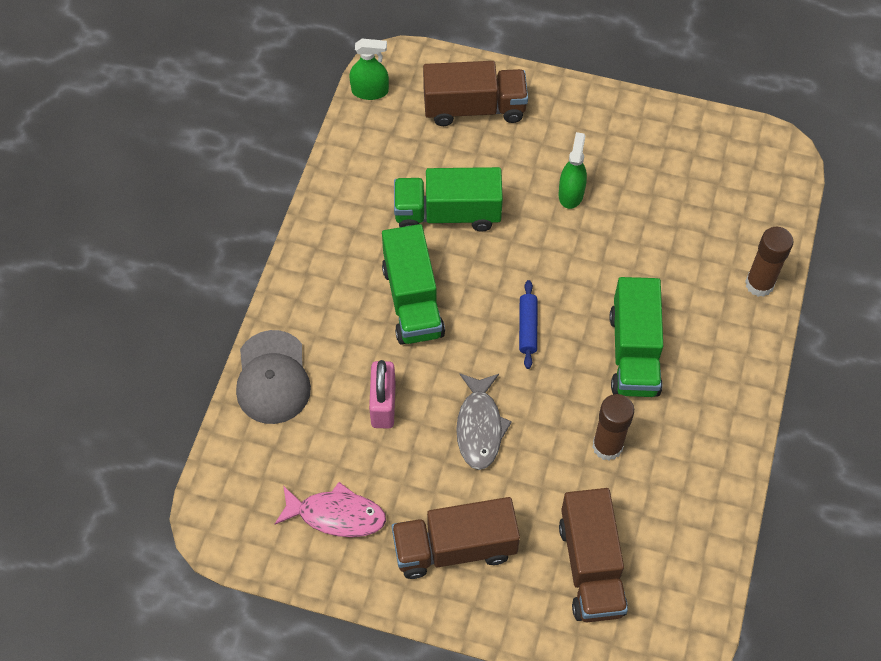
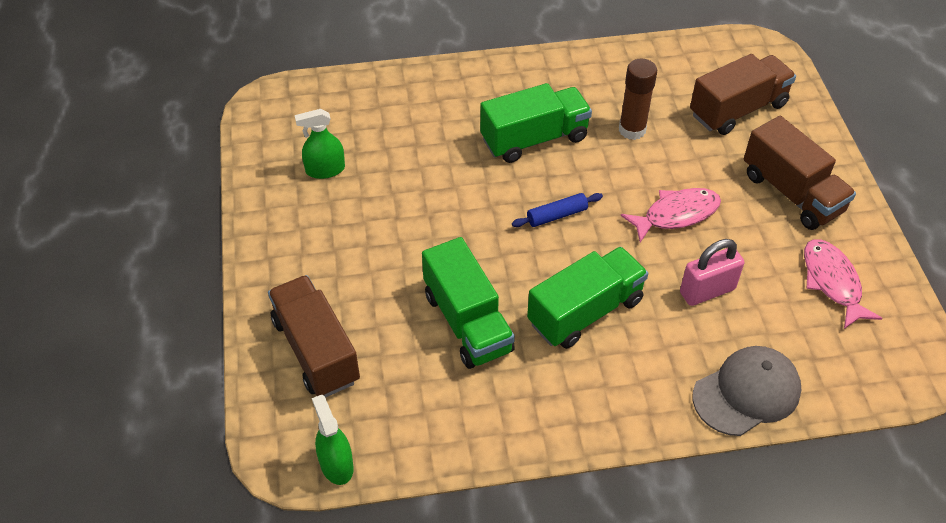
camera: 115 degrees left, 10 degrees down
(479, 427) = (676, 214): grey fish -> pink fish
(571, 193) = (388, 232): green spray bottle -> green spray bottle (325, 170)
(759, 284) = (417, 82): brown glue stick -> none

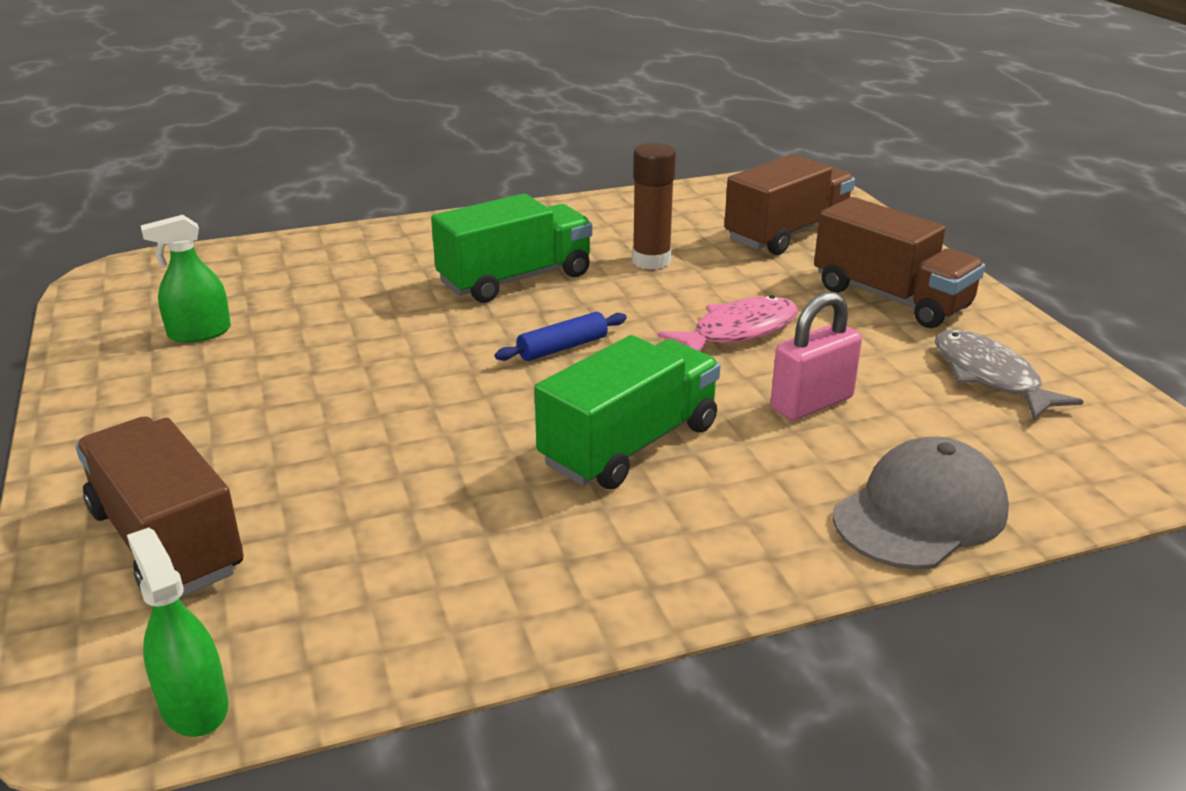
camera: 10 degrees left, 20 degrees down
(467, 322) = (437, 477): green truck -> none
(832, 282) = (989, 377): pink fish -> grey fish

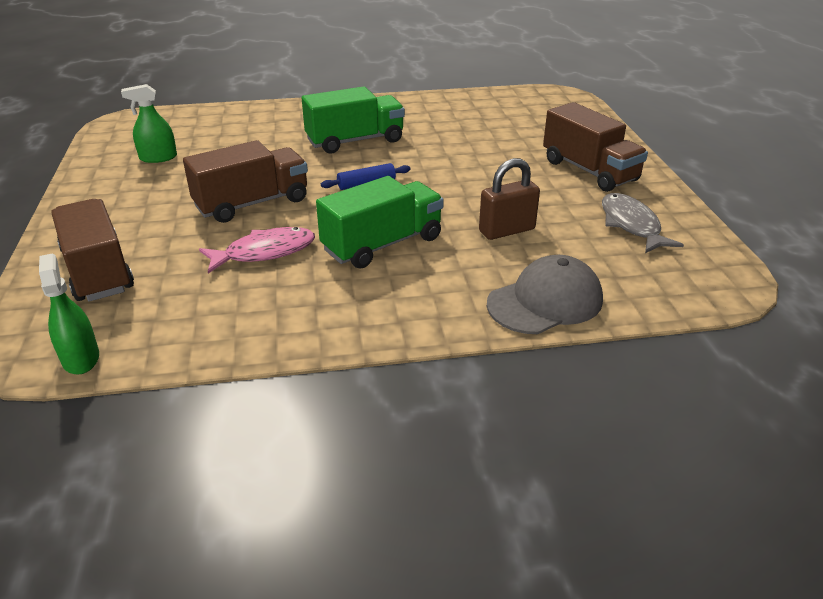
camera: 10 degrees right, 5 degrees up
(651, 261) = (444, 136): brown glue stick -> none
(738, 331) = (480, 183): pink fish -> pink fish (265, 252)
(787, 234) = (540, 125): brown truck -> brown truck (252, 203)
(811, 403) = (507, 230): pink padlock -> brown padlock

